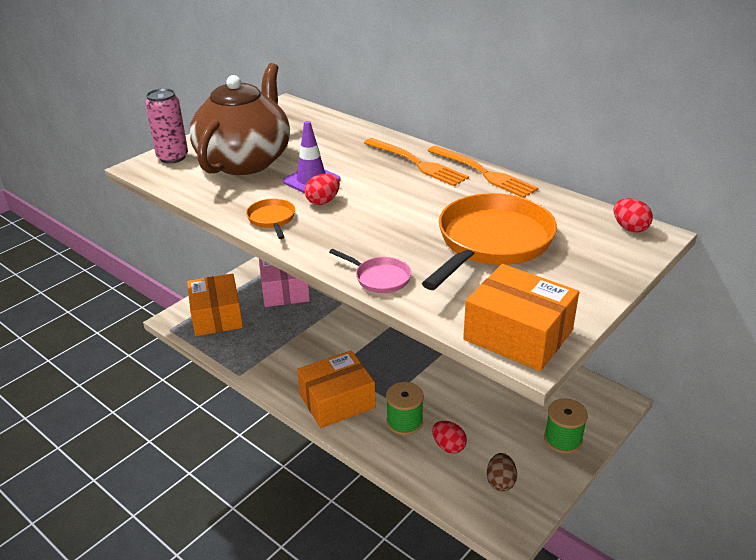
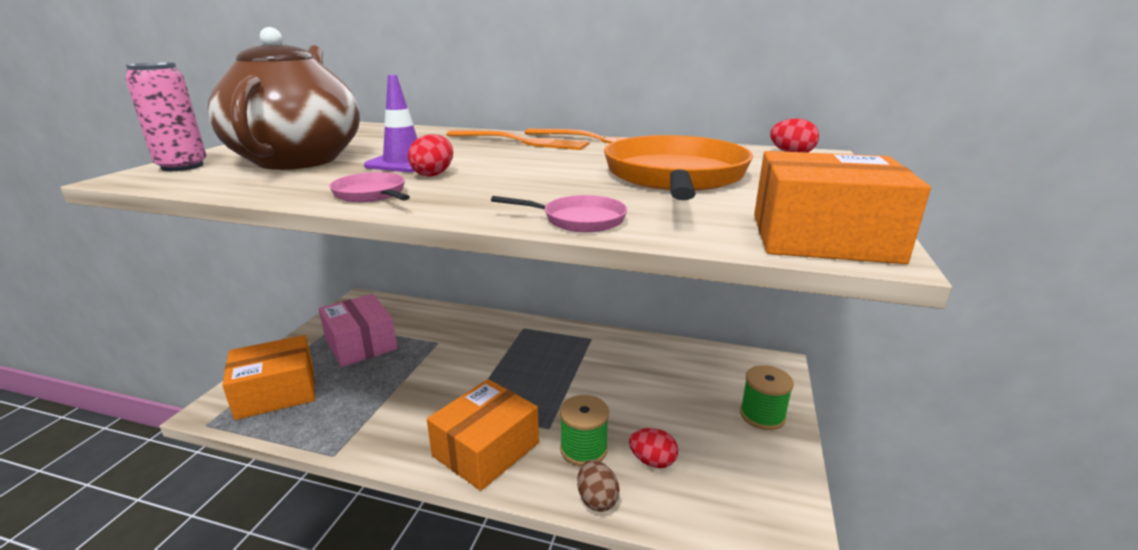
camera: 25 degrees left, 10 degrees down
(217, 316) = (276, 392): orange box -> orange box turned 75 degrees counterclockwise
(272, 219) = (372, 194): orange pan -> pink pan
(500, 482) = (738, 483): brown egg -> brown egg (597, 499)

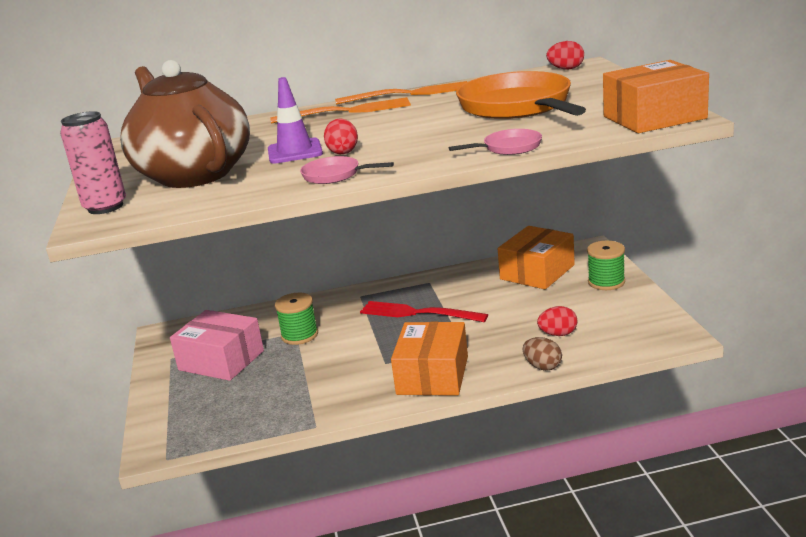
camera: 25 degrees left, 0 degrees up
(276, 392) = (195, 417): orange box -> orange box (537, 272)
(548, 367) = (417, 313): none -> red fork
(583, 449) = (504, 347): green spool -> green spool (299, 335)

